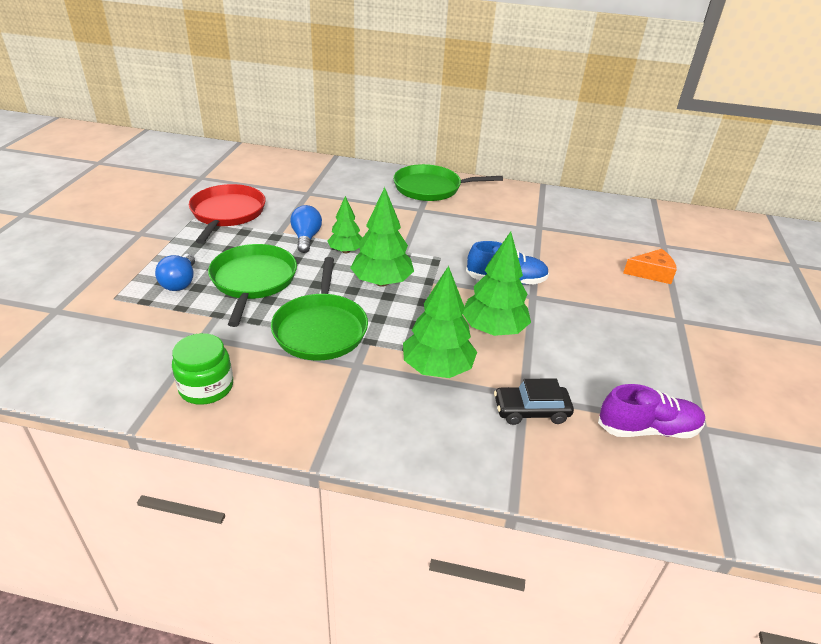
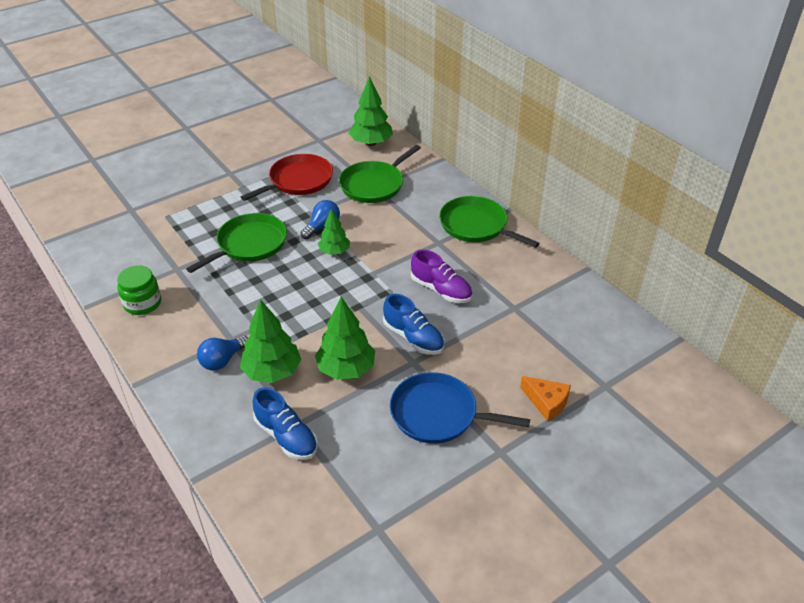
camera: 45 degrees right, 5 degrees up
(180, 282) = (209, 223): blue light bulb -> blue light bulb (222, 360)
(321, 329) = (243, 302): green pan -> green pan (374, 185)
(382, 282) = (324, 289): green tree -> green tree (371, 143)
(531, 411) = (286, 436): black car -> blue shoe
(606, 321) = (438, 414): none -> blue pan
(647, 429) = (339, 501): purple shoe -> purple shoe (441, 290)

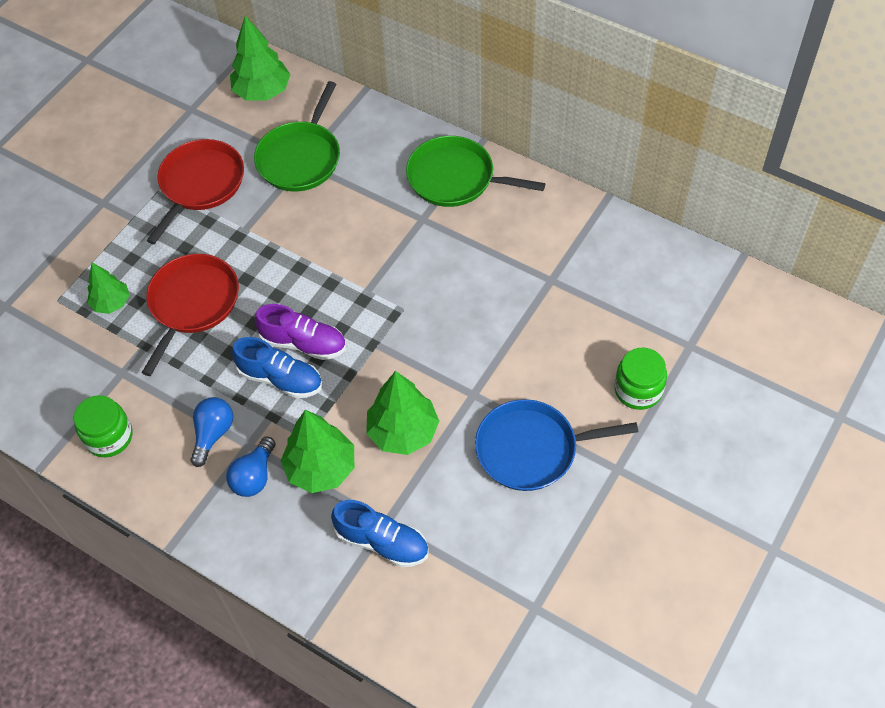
camera: 20 degrees left, 15 degrees up
(249, 244) = (192, 304): green pan -> red pan
(322, 227) = (270, 245): blue light bulb -> blue light bulb (213, 434)
(334, 251) = (304, 276): green tree -> green tree (111, 303)
(413, 337) = (458, 362): blue shoe -> blue shoe (280, 378)
(441, 290) = (458, 285): purple shoe -> purple shoe (303, 343)
(546, 402) = (638, 390): orange cheese -> green jar

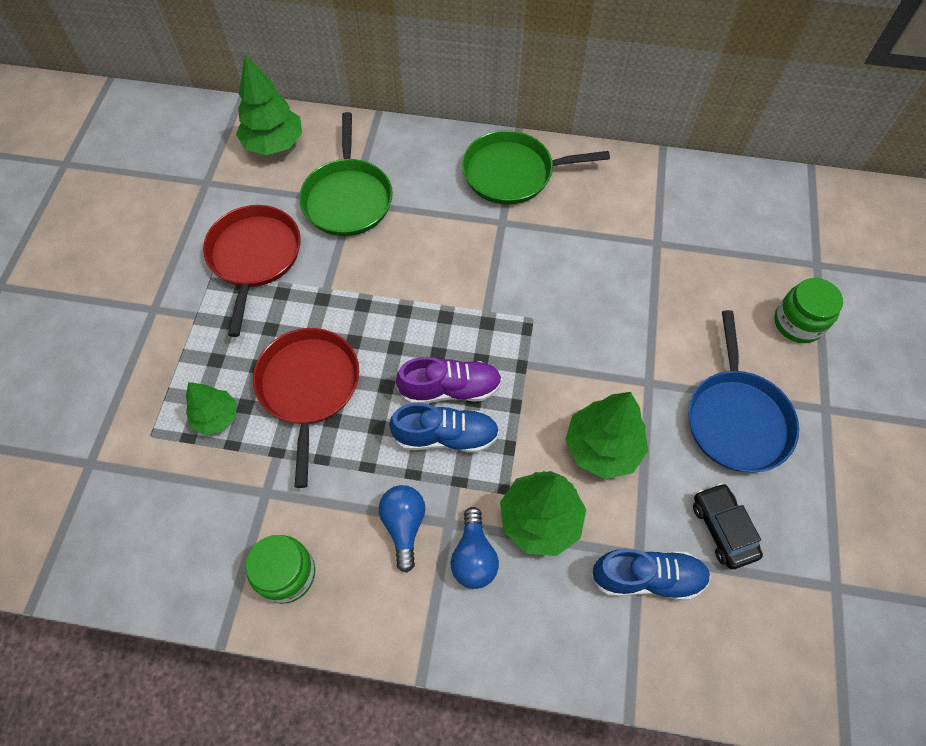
camera: 25 degrees left, 5 degrees up
(466, 529) = (723, 529): none -> black car
(532, 449) = (736, 418): blue pan -> blue pan turned 60 degrees counterclockwise

